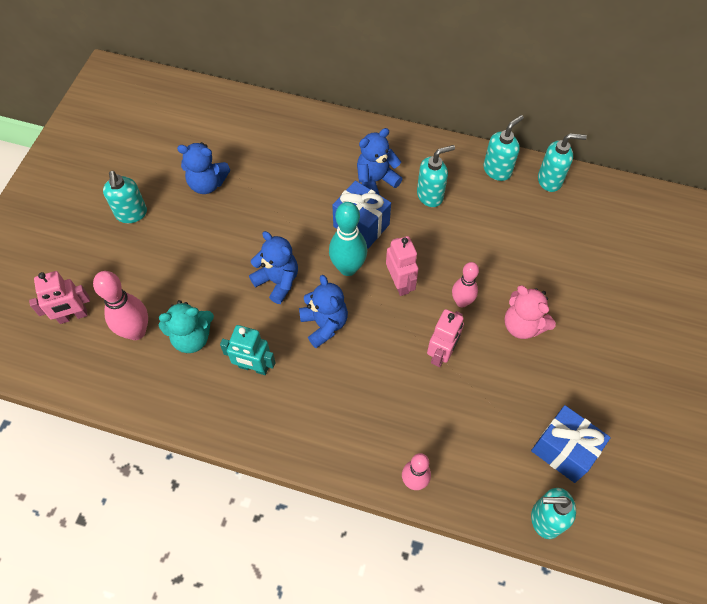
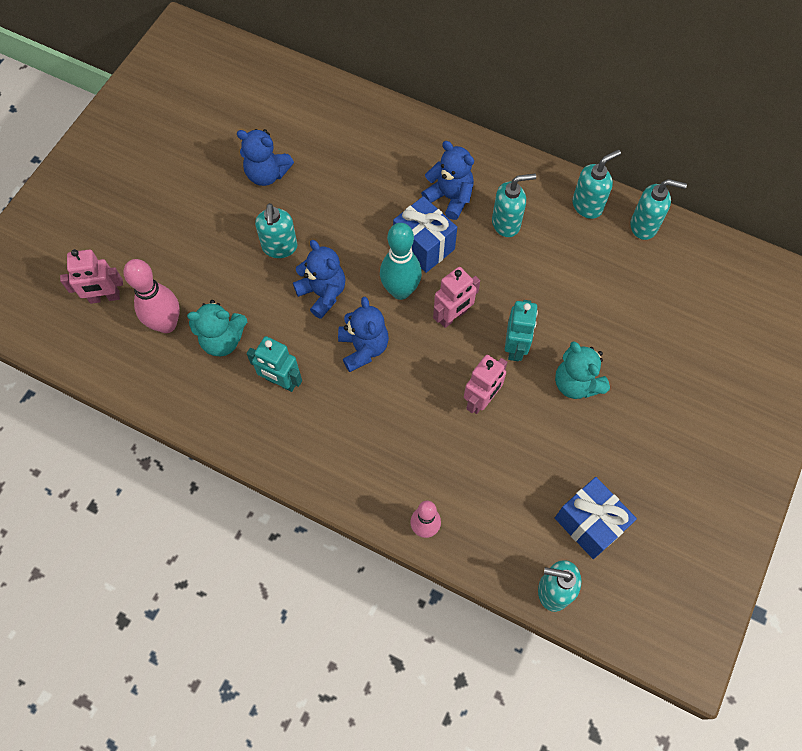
camera: 10 degrees right, 5 degrees up
(131, 214) = (181, 196): turquoise soap dispenser -> turquoise soap dispenser (280, 247)
(376, 180) = (450, 197): blue teddy bear -> blue teddy bear turned 60 degrees clockwise
(400, 283) = (453, 316): pink robot -> pink robot turned 60 degrees clockwise
(461, 302) = (515, 347): pink bowling pin -> turquoise robot
(523, 325) = (576, 383): pink teddy bear -> turquoise teddy bear

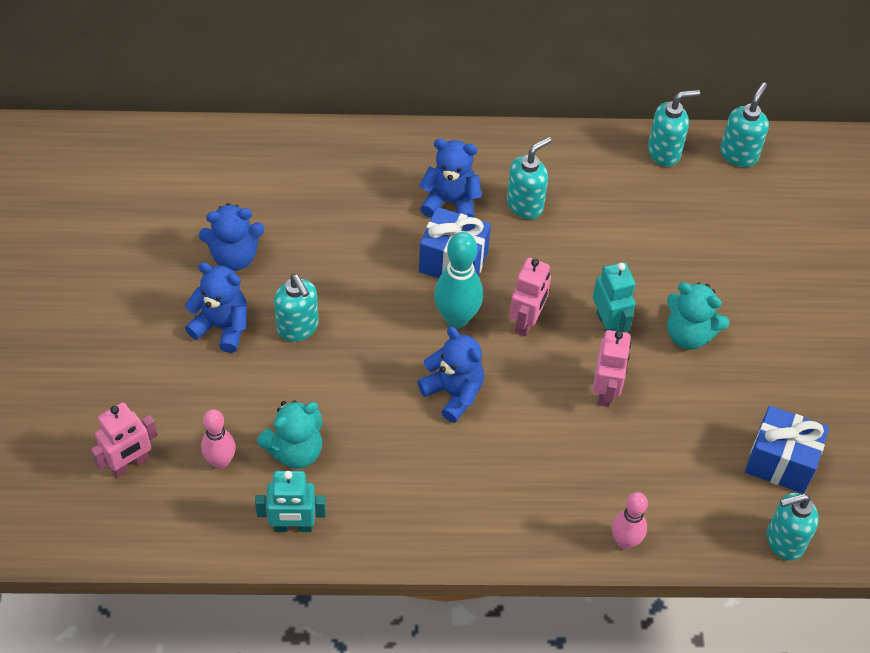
camera: 30 degrees left, 10 degrees down
(166, 324) = (220, 461): pink bowling pin -> pink bowling pin, size x0.66
(281, 381) = (386, 465): turquoise robot -> turquoise robot (293, 526)
(323, 293) = (375, 356): blue teddy bear -> blue teddy bear (222, 326)
(587, 205) = (596, 154): turquoise soap dispenser -> turquoise soap dispenser (739, 154)

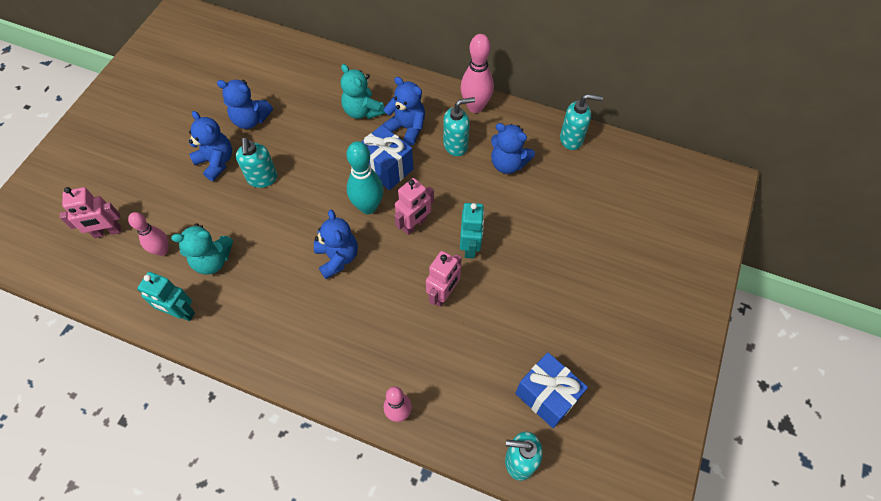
camera: 25 degrees right, 5 degrees up
(524, 147) = (475, 107): none -> pink bowling pin
(602, 208) = (508, 163): none -> blue teddy bear
(689, 334) = (525, 273): turquoise teddy bear -> turquoise teddy bear (362, 111)
(739, 154) = (625, 157): turquoise soap dispenser -> none

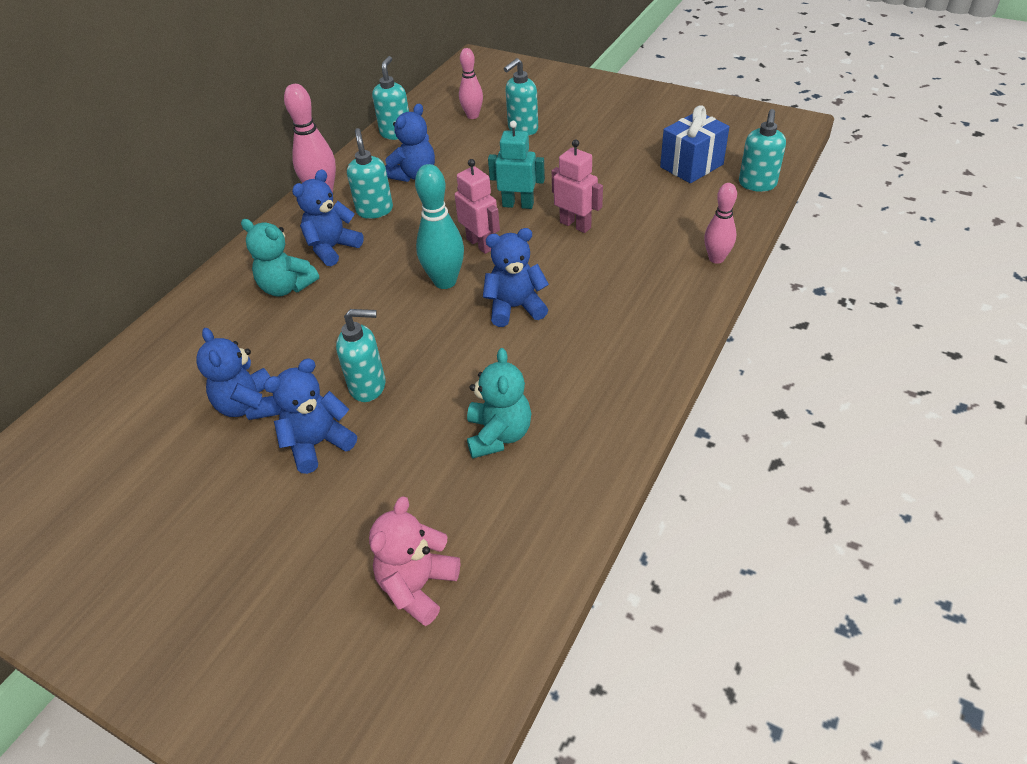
camera: 80 degrees left, 15 degrees down
(107, 232) = (417, 586): pink robot -> pink teddy bear
(162, 250) = (470, 500): pink bowling pin -> pink bowling pin (472, 116)
(180, 312) = (581, 466): turquoise robot -> none
(250, 120) = (249, 406): blue teddy bear -> blue teddy bear turned 135 degrees clockwise
(362, 111) = (286, 287): turquoise teddy bear -> turquoise teddy bear turned 60 degrees clockwise
(387, 168) = (390, 265): blue gift -> none
(593, 238) = (522, 129): none -> turquoise soap dispenser

